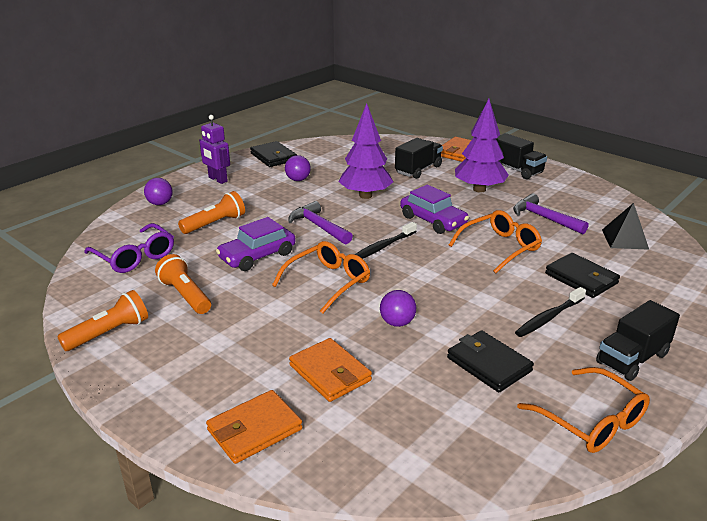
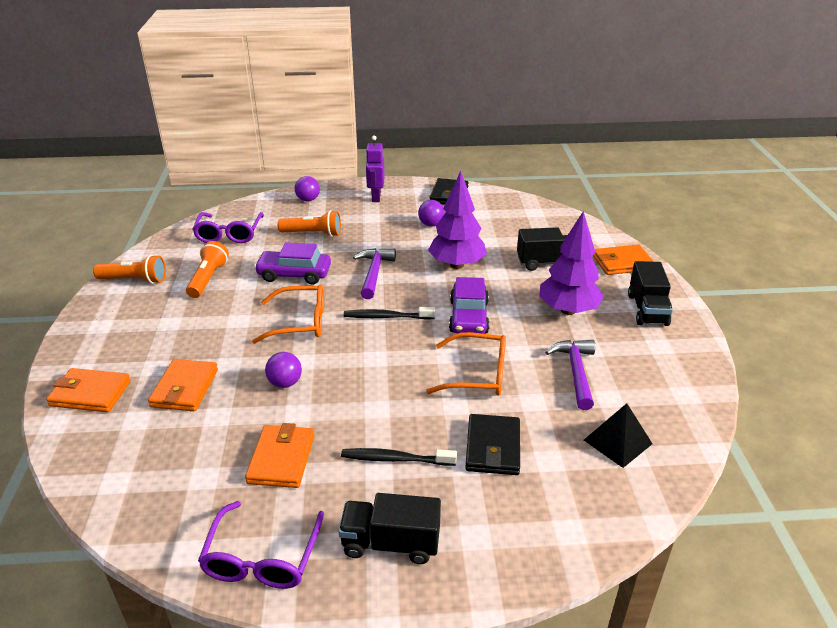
camera: 45 degrees right, 5 degrees up
(489, 364) = (281, 459): black wallet -> orange wallet
(591, 421) = (262, 557): orange glasses -> purple glasses

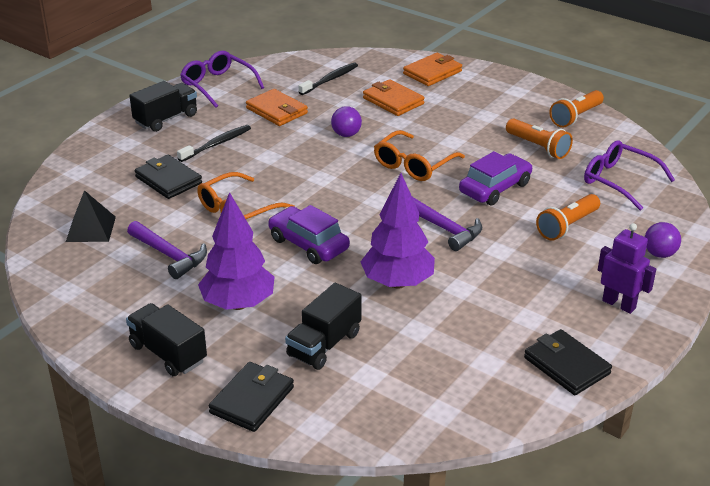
camera: 130 degrees right, 0 degrees up
(386, 317) = (366, 205): black toothbrush -> black toothbrush (330, 79)
(431, 224) = (502, 310): purple ball -> none
(622, 263) = (252, 400): orange wallet -> black wallet

